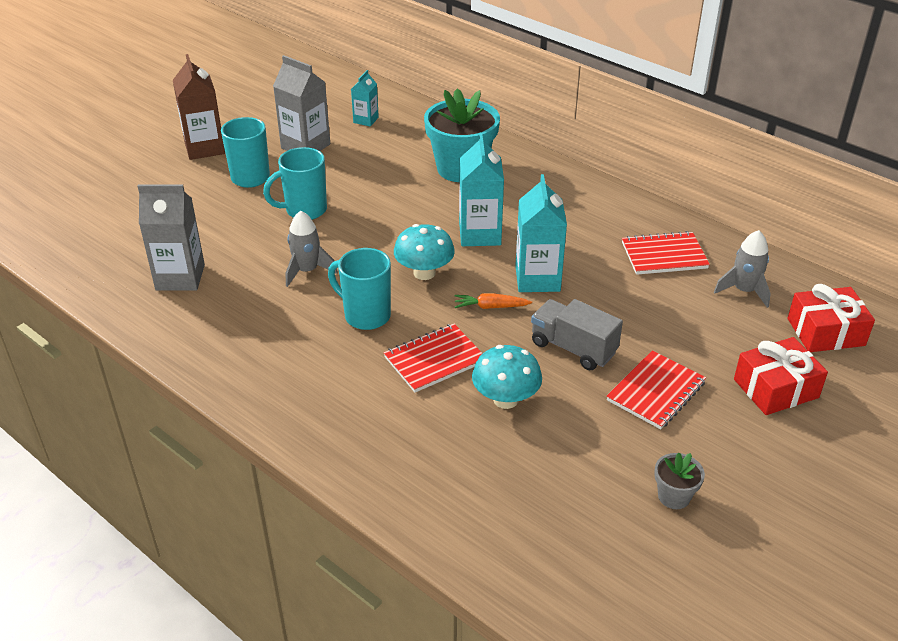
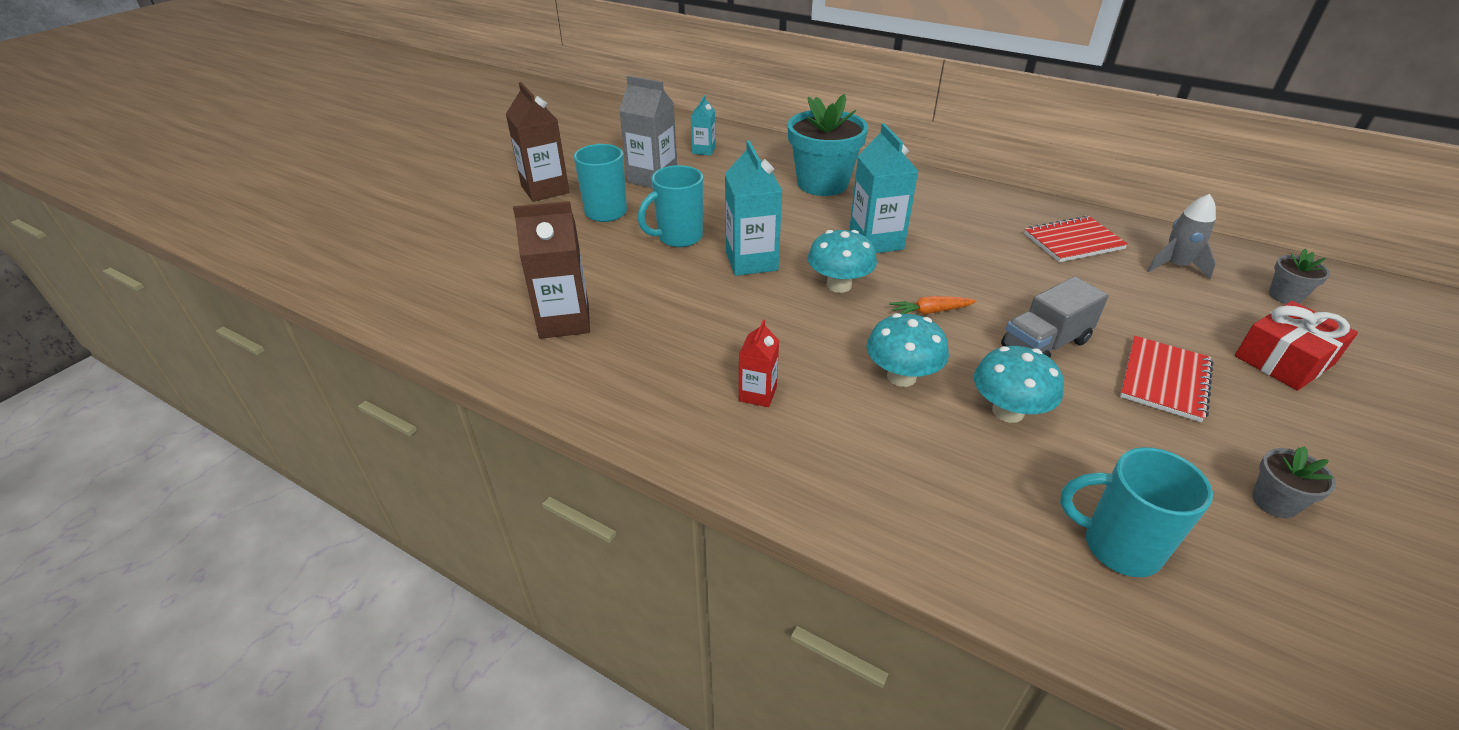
camera: 10 degrees left, 0 degrees up
(180, 277) = (564, 321): grey carton -> brown carton
(307, 271) = (709, 297): grey rocket -> none
(311, 358) = (757, 394): none -> red carton
(365, 315) = (798, 337): turquoise mug -> turquoise mug (1118, 547)
(434, 360) = (901, 376): red notebook -> turquoise mushroom
(537, 279) = (961, 278): turquoise carton -> turquoise carton (751, 261)
(573, 348) = (1045, 344): grey truck -> grey truck turned 60 degrees counterclockwise
(825, 332) = (1285, 296): red gift -> grey flower pot

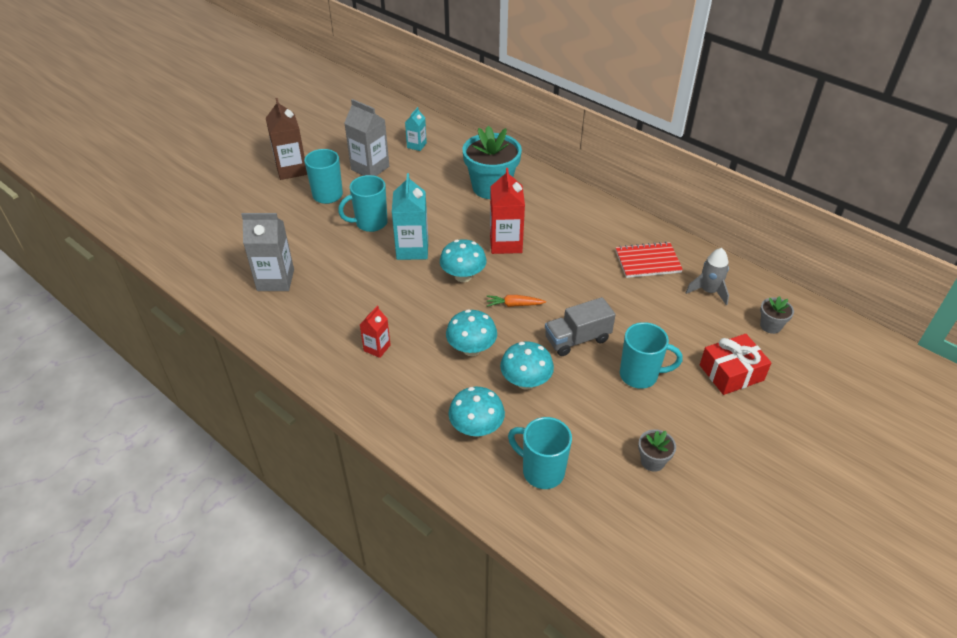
camera: 10 degrees right, 5 degrees up
(564, 321) = (275, 280): brown carton -> grey carton
(876, 241) = (505, 243): turquoise carton -> red carton
(973, 492) = (476, 428): none -> turquoise mushroom
(1164, 380) = (640, 375): red notebook -> turquoise mug

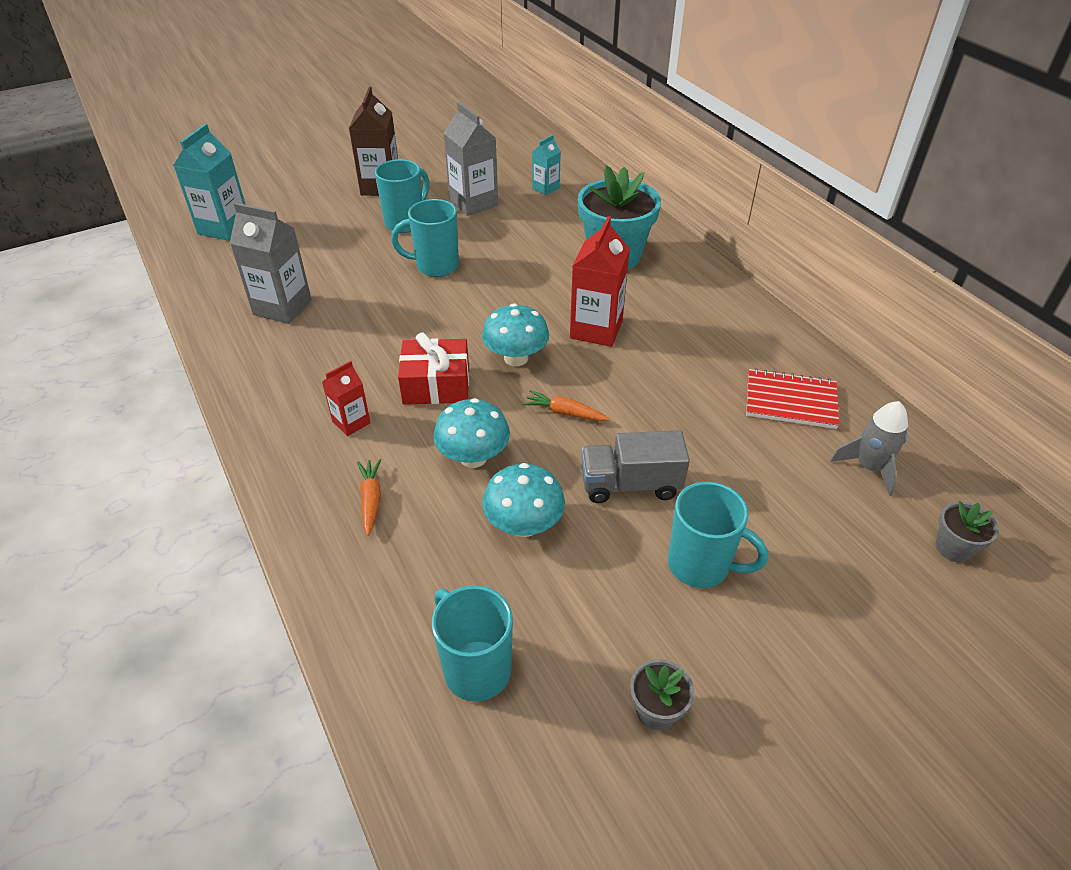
camera: 20 degrees right, 0 degrees up
(412, 249) = (469, 309): turquoise carton -> turquoise carton (224, 228)
(421, 394) = (371, 500): none -> orange carrot
(476, 428) = (418, 572): turquoise mushroom -> none
(731, 373) = (854, 605): red gift -> red gift (436, 385)

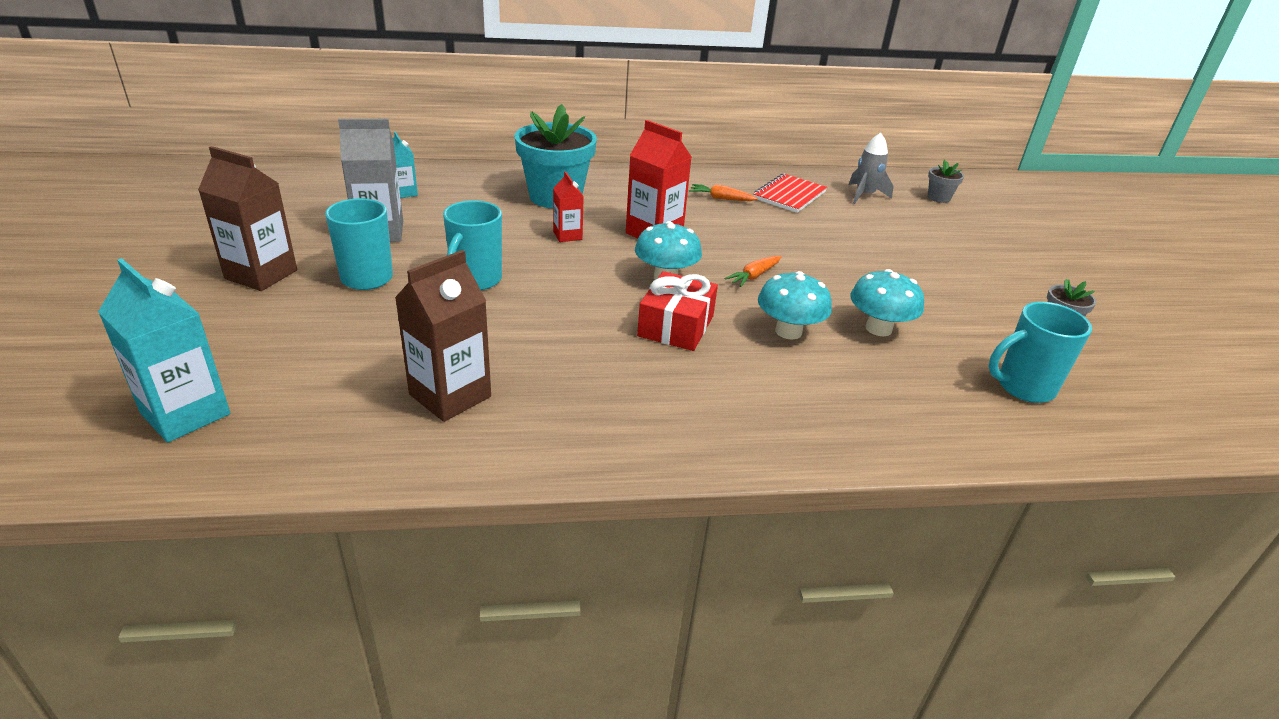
camera: 70 degrees left, 10 degrees down
(282, 307) = (450, 395): grey carton -> brown carton
(351, 422) = (702, 387): red carton -> red carton (567, 235)
(371, 500) = (822, 398): orange carrot -> orange carrot (721, 198)
(630, 485) = (850, 274): grey truck -> none
(701, 565) = (937, 273): turquoise mug -> none

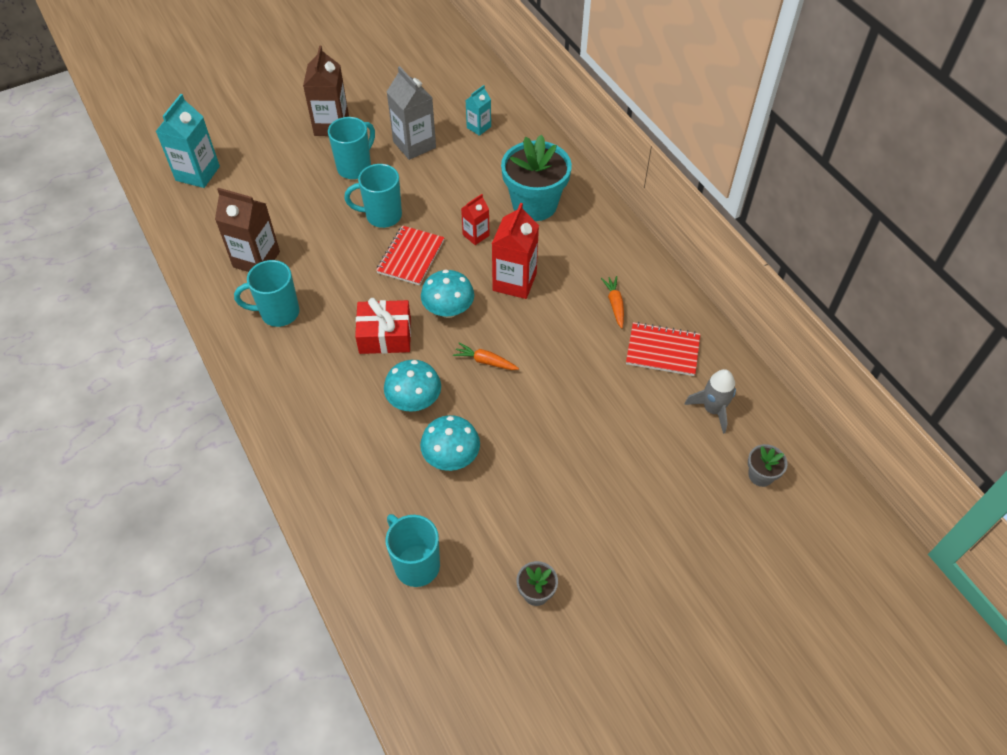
camera: 70 degrees right, 20 degrees up
(563, 279) = (410, 257): none -> red notebook
(574, 399) = (278, 313): none -> turquoise mug

